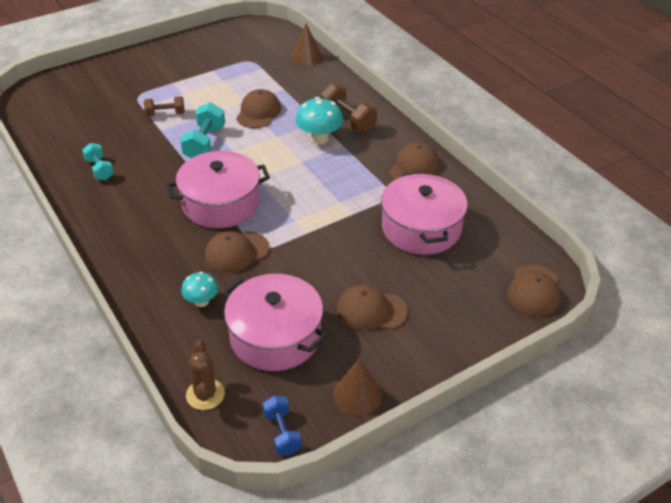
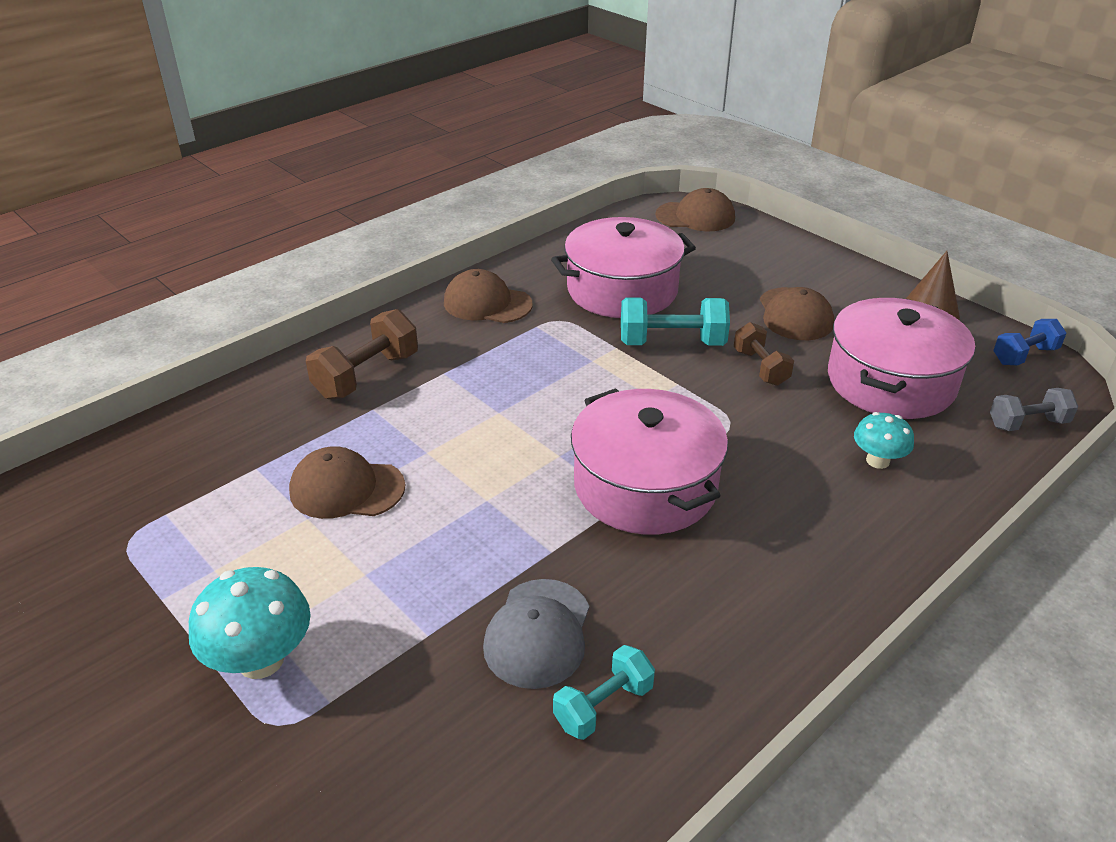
camera: 100 degrees left, 5 degrees down
(145, 157) = (538, 633): none -> grey cap
(165, 114) = (363, 642): brown dumbbell -> brown dumbbell (760, 367)
(204, 143) = (468, 546): turquoise dumbbell -> turquoise dumbbell (672, 343)
(205, 394) = (1027, 423): brown cactus -> grey dumbbell
(236, 252) = (755, 445): brown cap -> none
(306, 57) = (128, 454): brown cone -> none
(319, 139) = (428, 400): turquoise mushroom -> turquoise mushroom (261, 660)

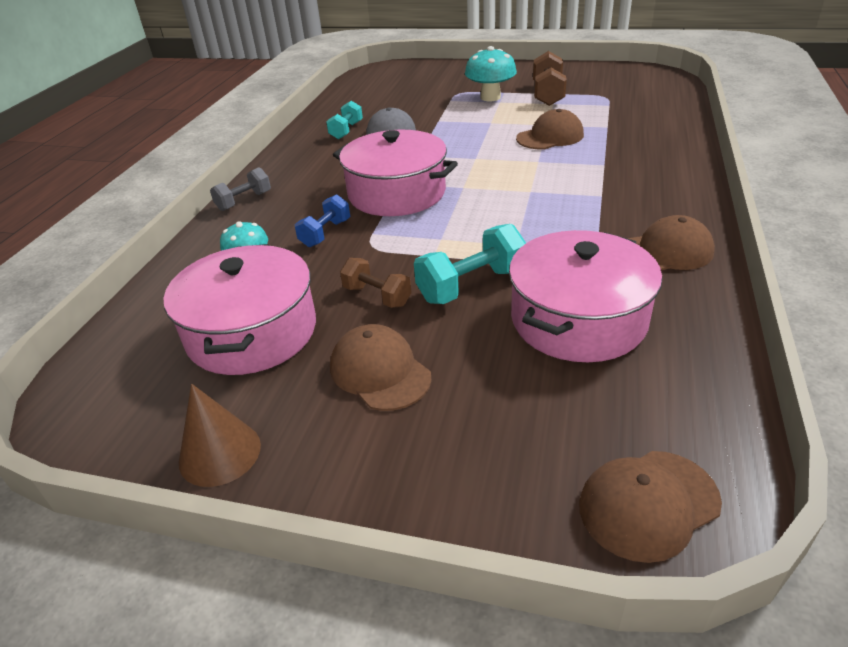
camera: 150 degrees right, 0 degrees up
(366, 375) = (643, 175): brown dumbbell -> brown dumbbell (547, 94)
(1024, 355) = (101, 431): blue dumbbell -> blue dumbbell (325, 233)
(1027, 423) = (118, 342): grey dumbbell -> grey dumbbell (244, 201)

